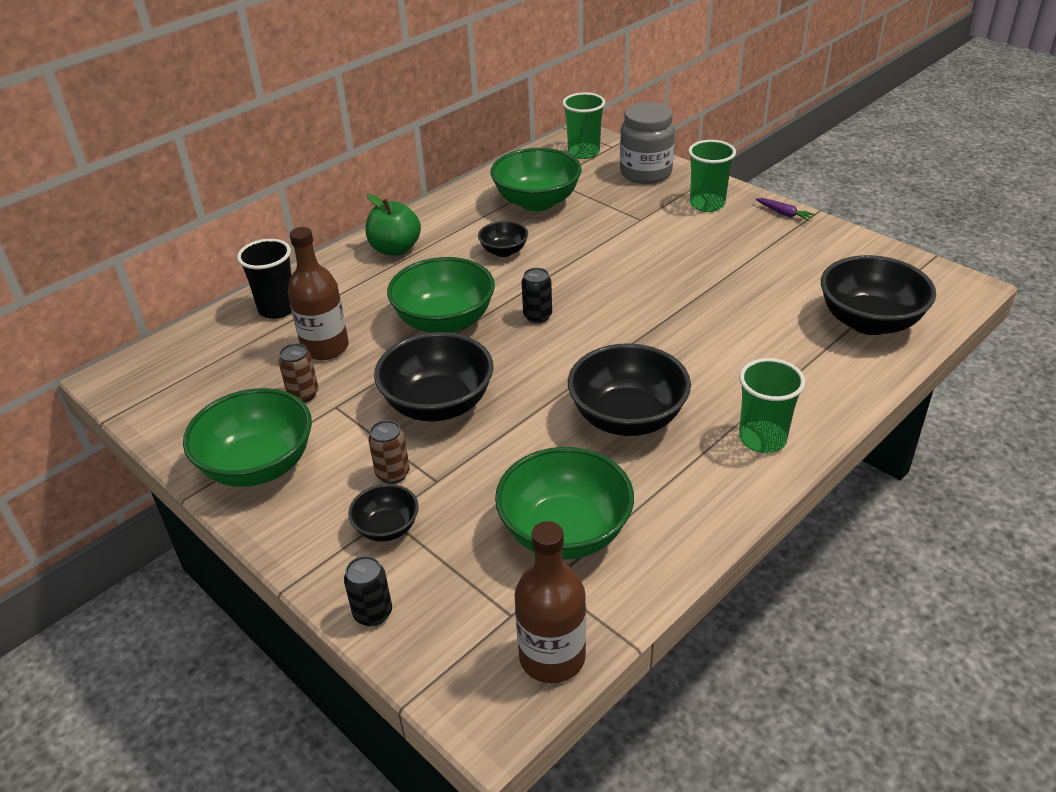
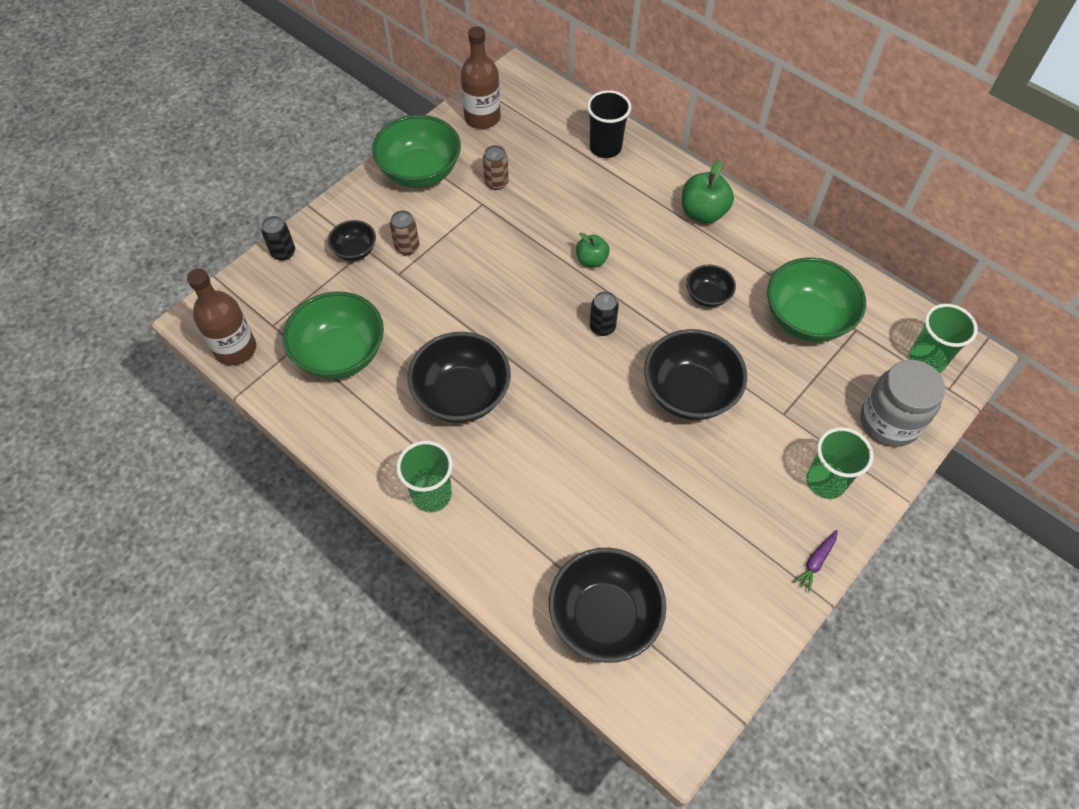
camera: 85 degrees right, 20 degrees up
(325, 347) = (554, 186): brown bottle -> brown bottle (482, 118)
(438, 404) = (482, 266): black bowl -> black bowl (689, 392)
(445, 322) = (591, 260): green bowl -> green apple

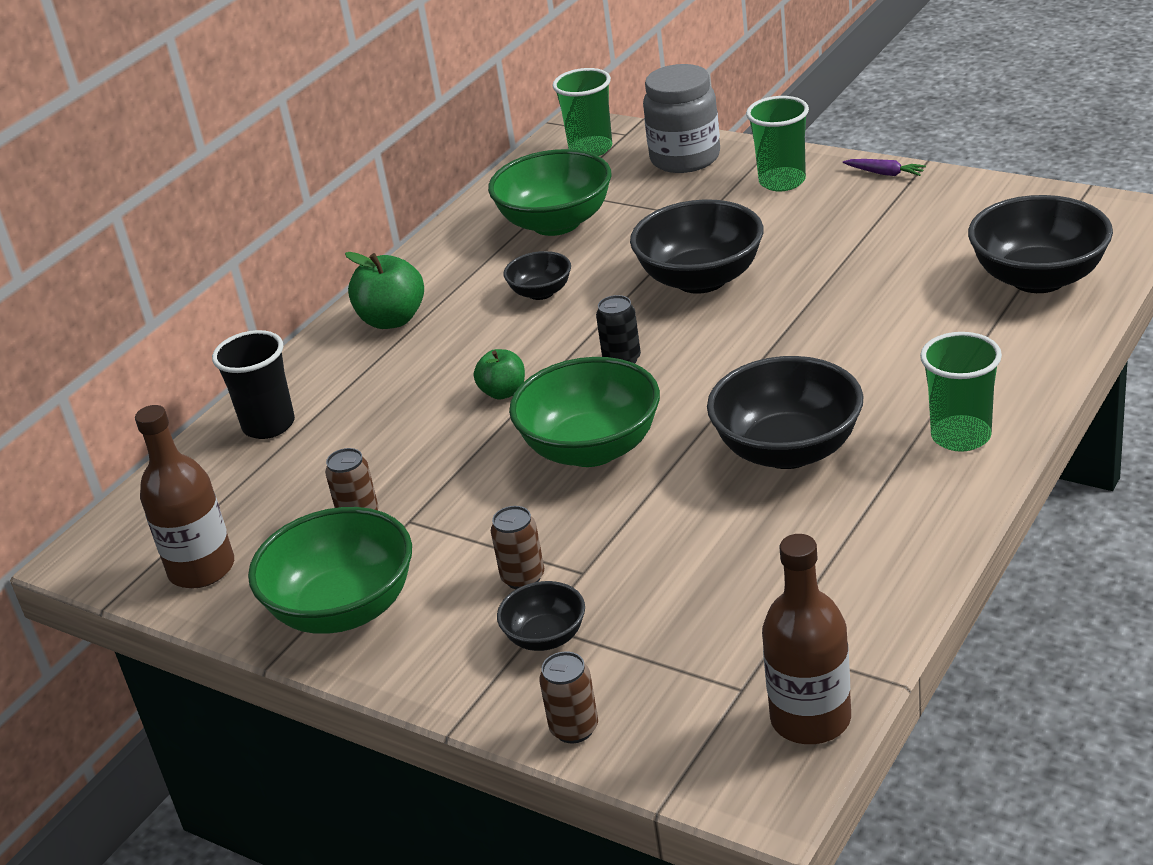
camera: 95 degrees left, 25 degrees down
(283, 253) = (574, 729): black can -> brown can
(340, 354) = (767, 589): green bowl -> green bowl (591, 449)

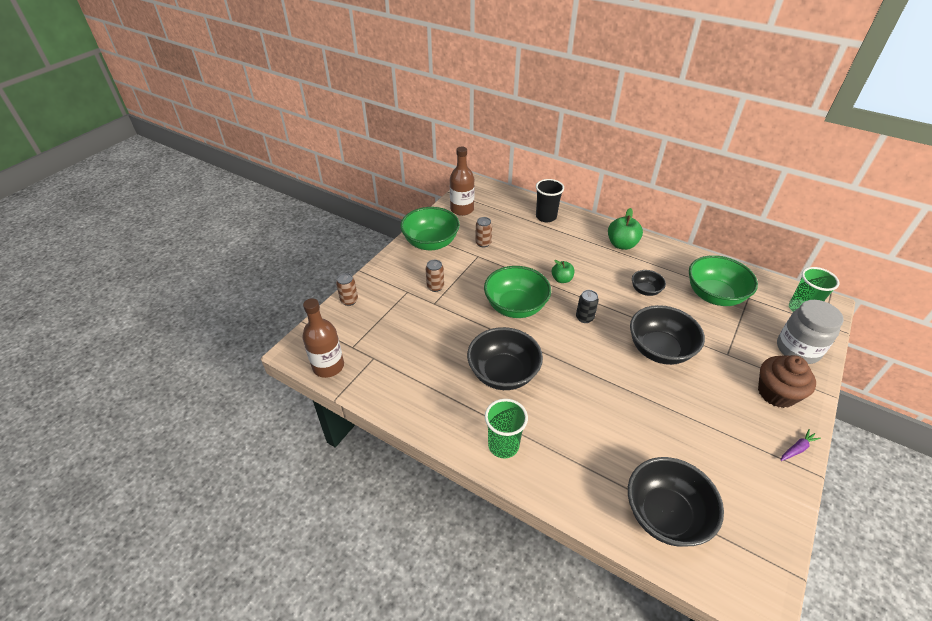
camera: 85 degrees right, 10 degrees up
(545, 637) = (399, 293): black bowl -> none
(782, 181) = (776, 393): green cup -> brown cupcake
(885, 173) = (797, 448): purple carrot -> purple carrot turned 150 degrees counterclockwise

